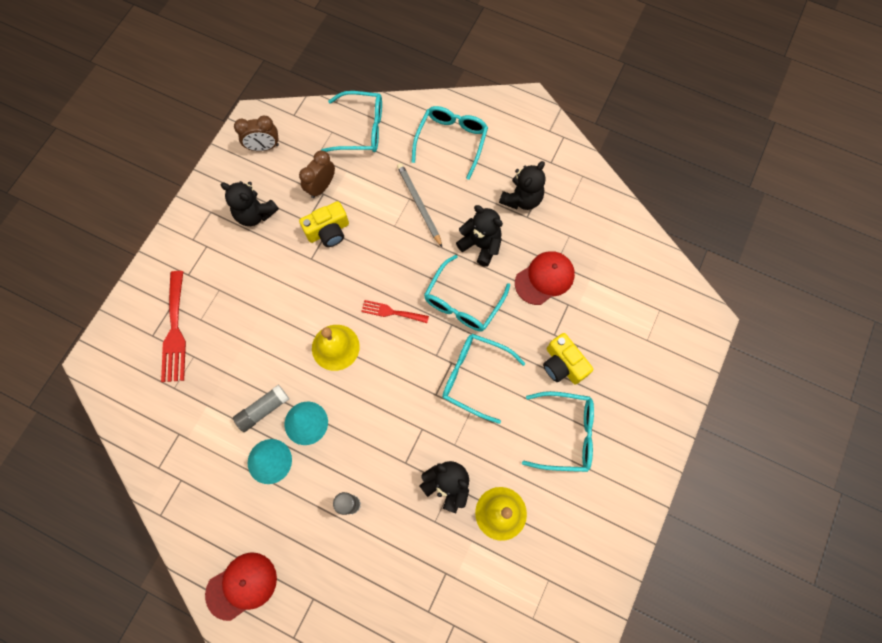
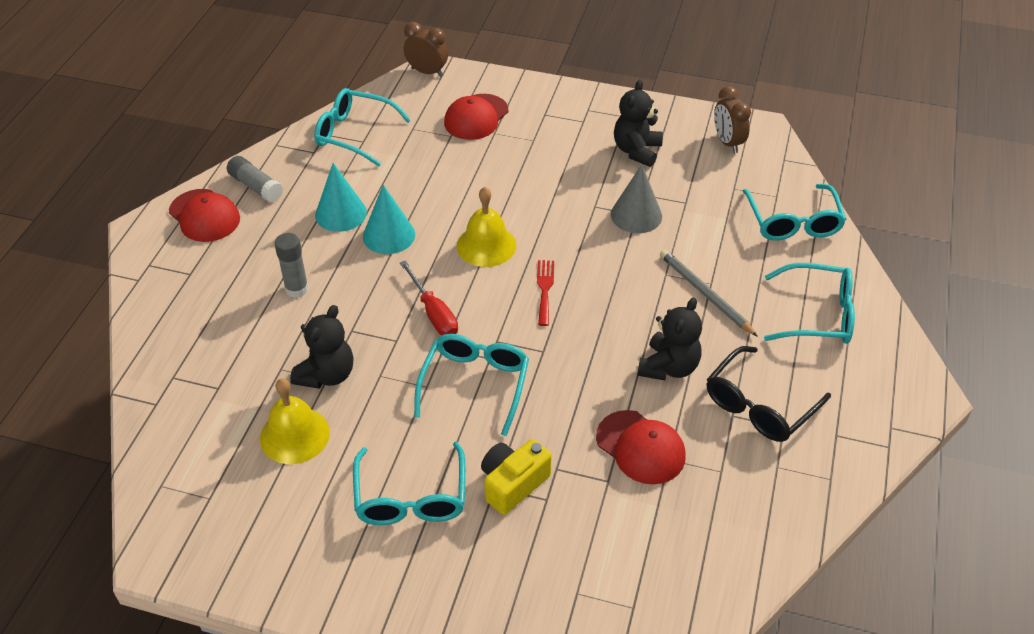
camera: 80 degrees right, 25 degrees down
(175, 331) = (476, 117): red fork -> red cap
(263, 410) = (399, 198): grey glue stick -> grey glue stick (256, 186)
(321, 187) = (694, 199): brown clock -> brown clock (427, 72)
(328, 231) = (636, 215): yellow camera -> grey cone
(399, 397) = (433, 313): none -> red screwdriver
(419, 205) = (705, 294): grey pencil -> grey pencil turned 90 degrees counterclockwise
(463, 302) = (578, 358): turquoise glasses -> turquoise glasses (354, 134)
(522, 199) = (759, 405): black teddy bear -> black glasses

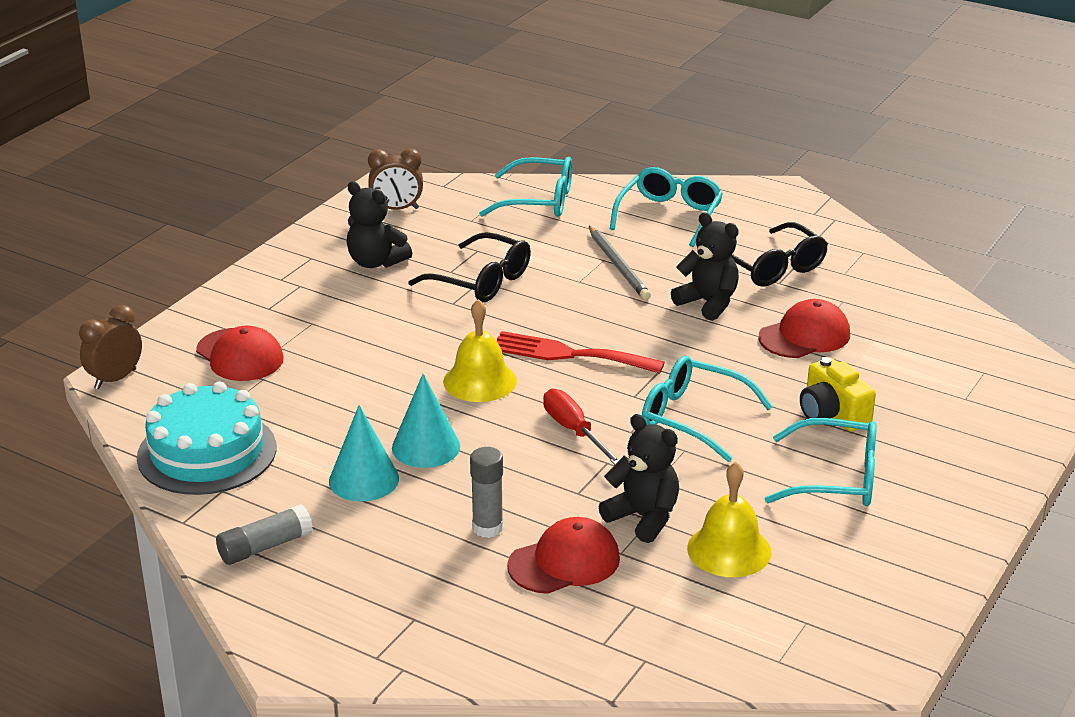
camera: 75 degrees left, 15 degrees down
(204, 216) = (300, 598): red cap -> red cap (564, 562)
(354, 134) = (207, 452): turquoise glasses -> turquoise cake
(433, 313) = (574, 431): red screwdriver -> red screwdriver turned 105 degrees counterclockwise
(544, 289) = (569, 354): red fork -> red fork, size x1.69
(636, 215) = (481, 281): grey cone -> black glasses
(705, 294) = (618, 265): grey pencil -> grey pencil turned 90 degrees counterclockwise

